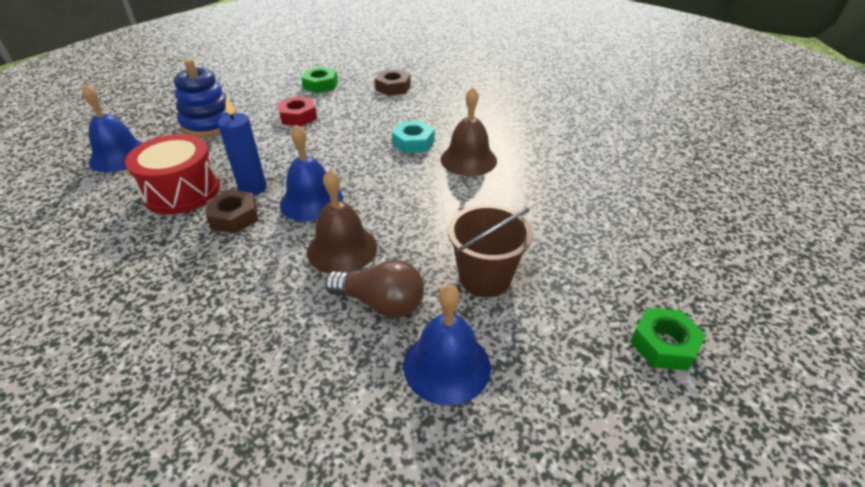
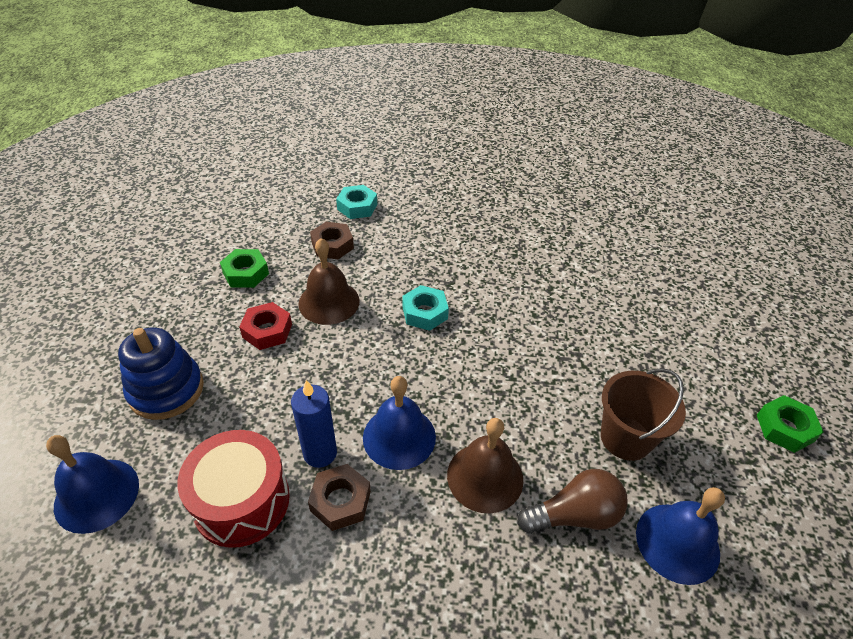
camera: 35 degrees left, 5 degrees up
(435, 72) = (357, 207): none -> turquoise nut
(468, 159) = (494, 311): brown bell -> brown bell (329, 302)

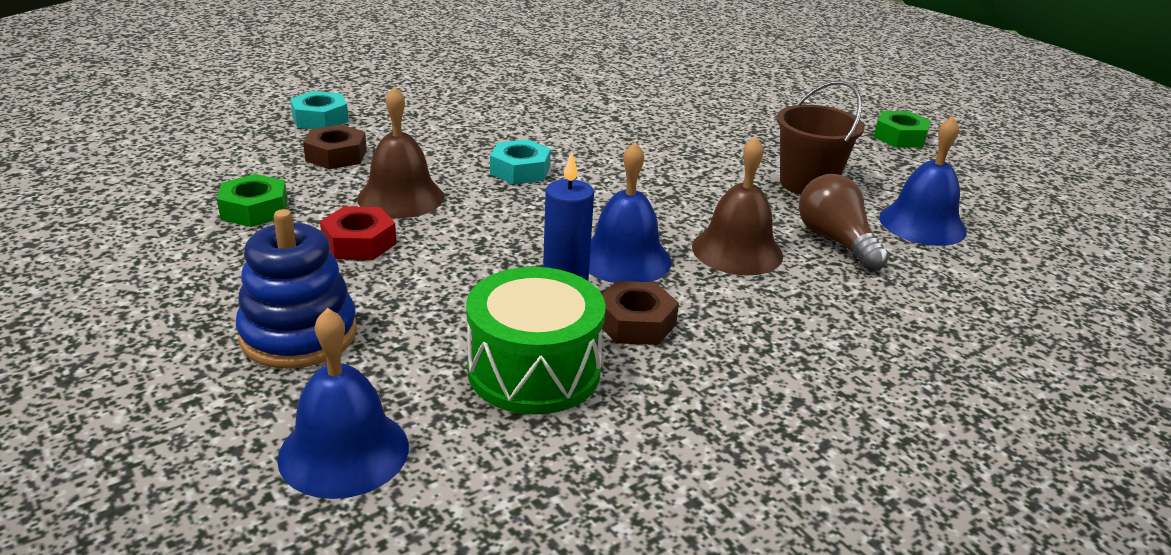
camera: 40 degrees left, 15 degrees down
(242, 501) = (534, 370): red drum -> green drum
(574, 515) = (836, 241): brown light bulb -> brown light bulb turned 60 degrees counterclockwise

